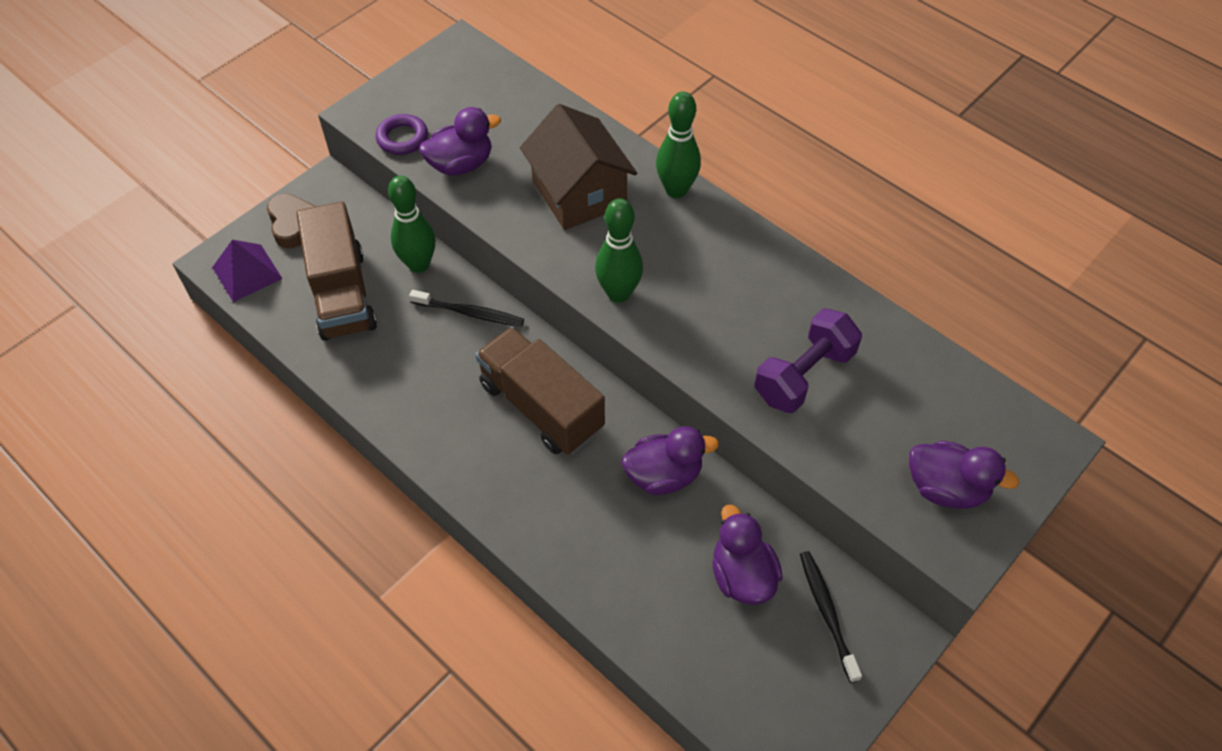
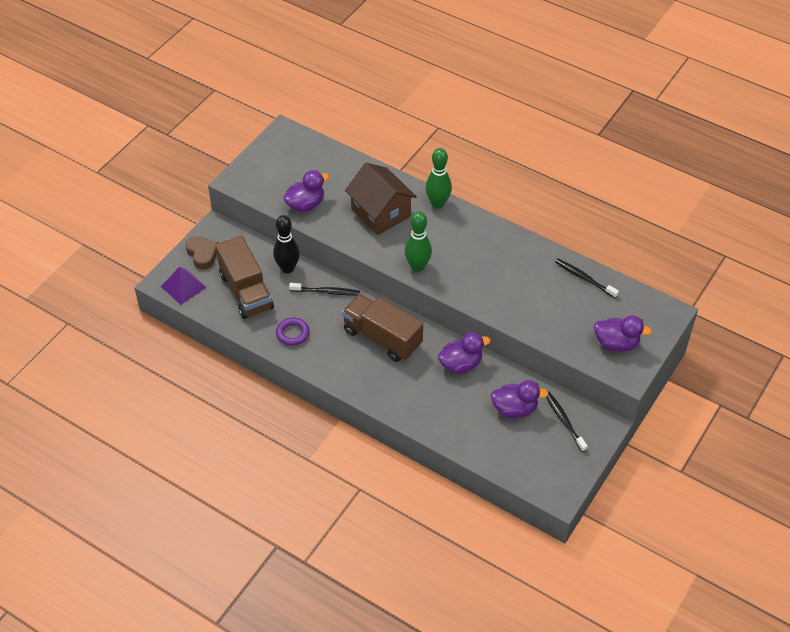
camera: 10 degrees left, 5 degrees down
(402, 138) = (265, 193): purple ring -> purple ring (292, 333)
(419, 264) = (287, 268): green bowling pin -> black bowling pin
(742, 575) = (514, 409): purple duck -> purple duck turned 120 degrees clockwise
(804, 375) = (531, 296): purple dumbbell -> none
(904, 354) = (584, 278): none -> black toothbrush

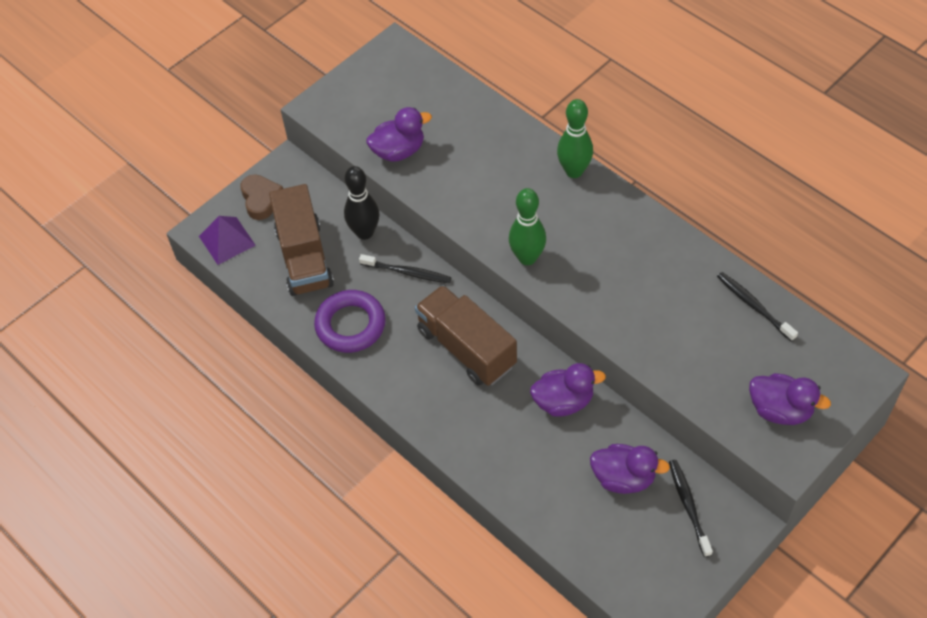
camera: 15 degrees right, 5 degrees up
(292, 333) = (350, 325): purple ring -> purple ring, size x1.59
(381, 213) = (495, 175): brown house -> none

